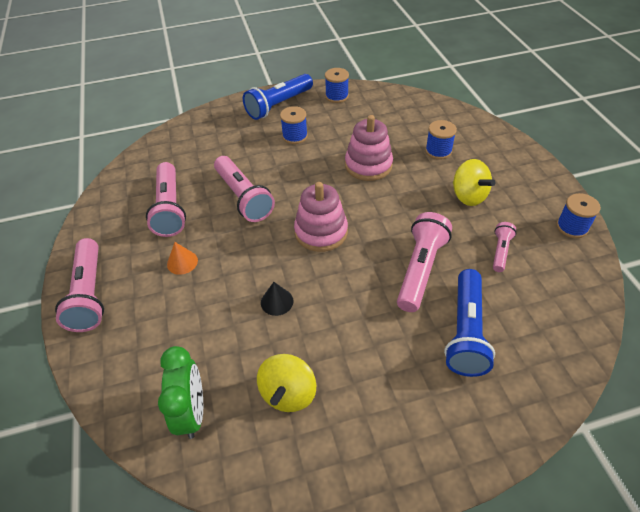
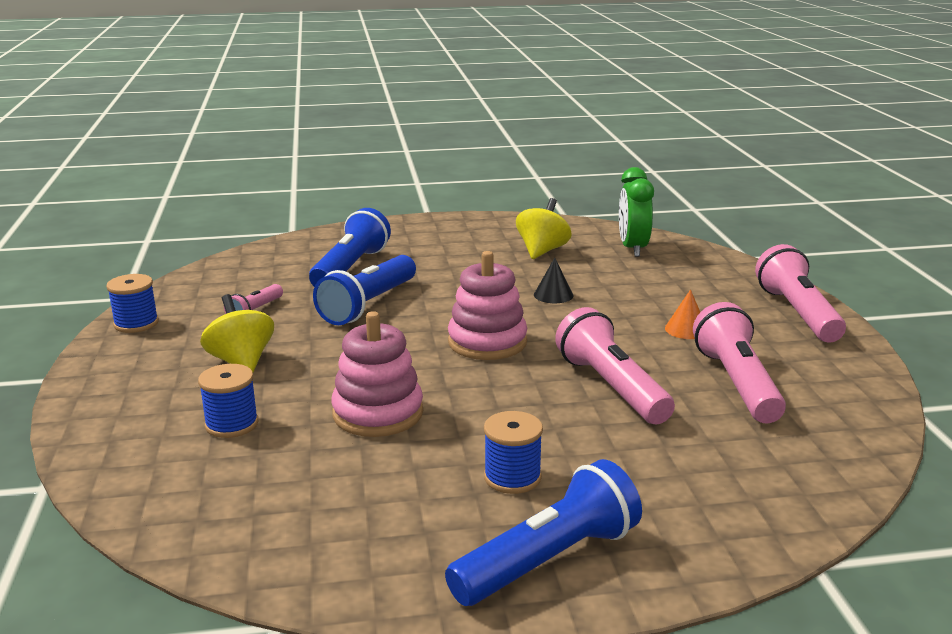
camera: 175 degrees left, 25 degrees down
(337, 96) = (383, 571): blue spool -> none
(420, 269) = (368, 305): pink flashlight -> blue flashlight

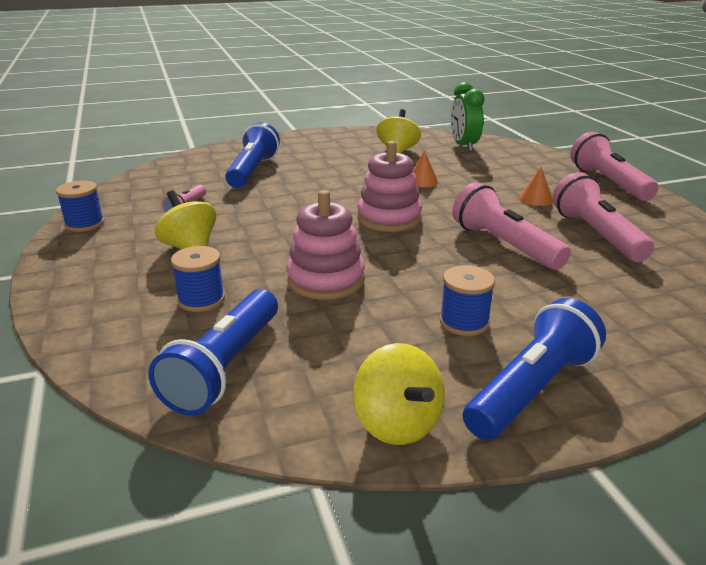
camera: 10 degrees left, 5 degrees up
(368, 305) = (279, 197): blue flashlight -> blue flashlight (225, 367)
(383, 579) = (397, 424): none -> yellow spinning top
(553, 295) = (422, 181): black cone -> orange cone

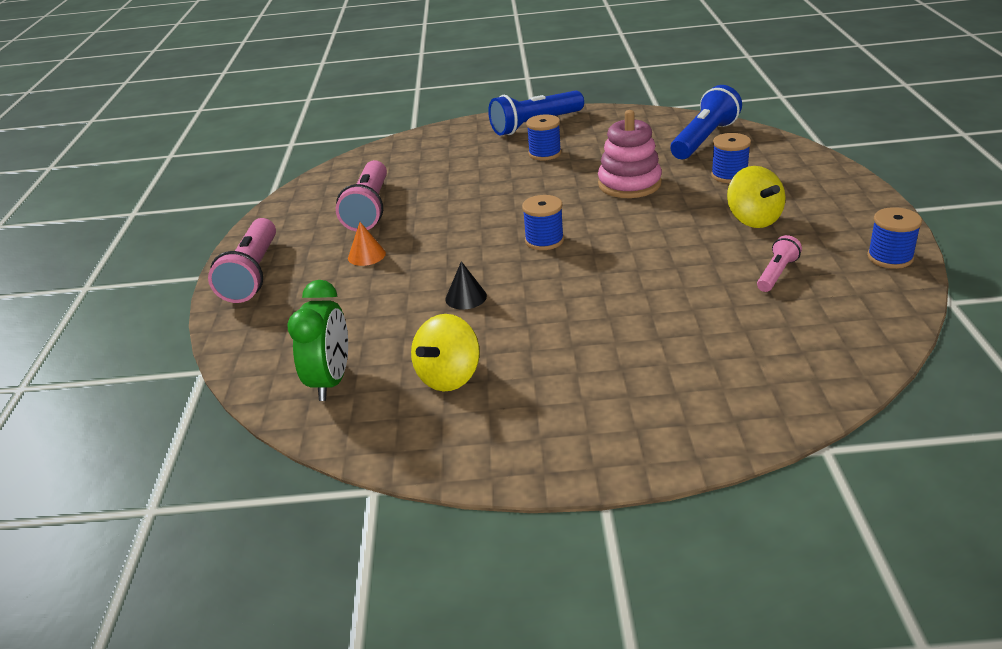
camera: 160 degrees left, 5 degrees up
(252, 171) = (697, 343): blue flashlight -> none
(389, 218) = (544, 240): pink stacking toy -> blue spool
(397, 424) = (613, 117): yellow spinning top -> none
(422, 181) = (466, 297): orange cone -> black cone
(504, 245) = (460, 204): pink flashlight -> none

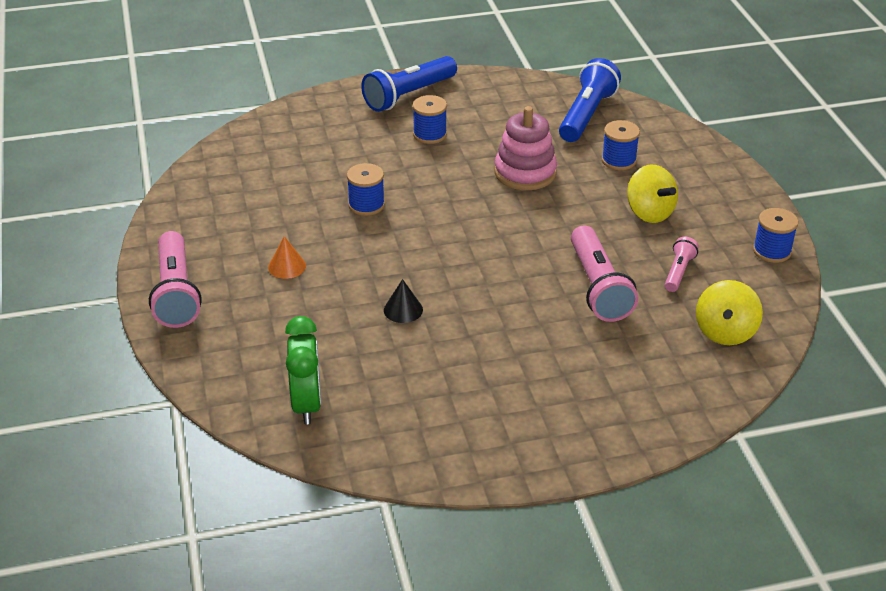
camera: 15 degrees left, 5 degrees up
(369, 209) = (267, 209): pink flashlight -> pink flashlight (598, 287)
(449, 377) = (415, 392): yellow spinning top -> yellow spinning top (725, 332)
(544, 240) = (459, 243): blue spool -> blue spool (366, 205)

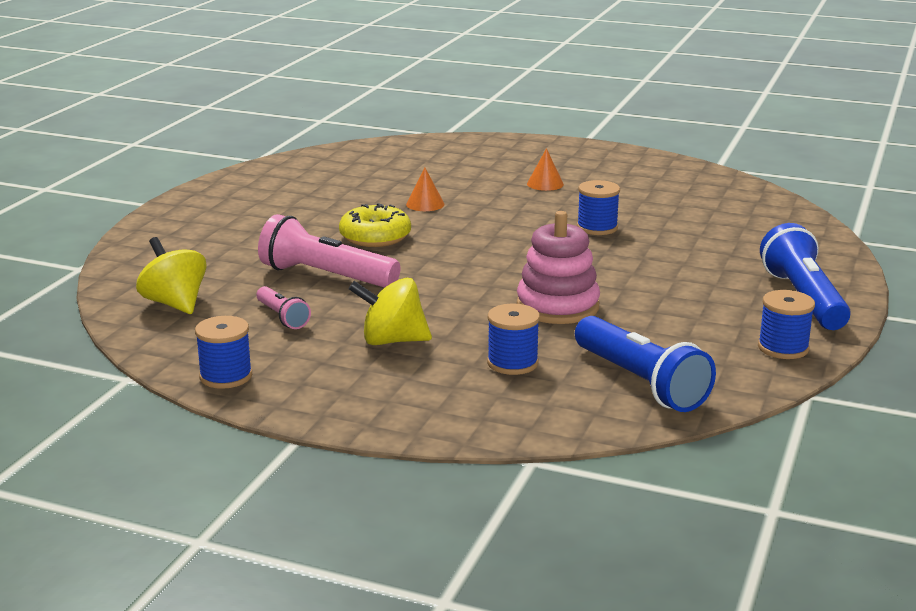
camera: 125 degrees right, 15 degrees down
(176, 293) = (562, 150): pink flashlight -> none
(307, 404) = (375, 158): green clock -> none
(403, 310) = (425, 204): black cone -> orange cone
(430, 134) = (697, 285): blue spool -> blue spool (783, 348)
(502, 301) = (375, 237): none -> yellow donut

